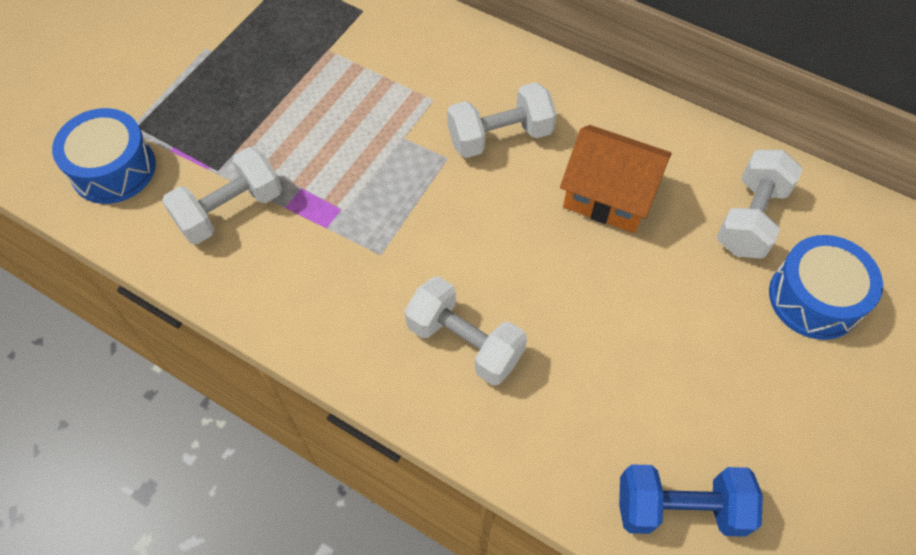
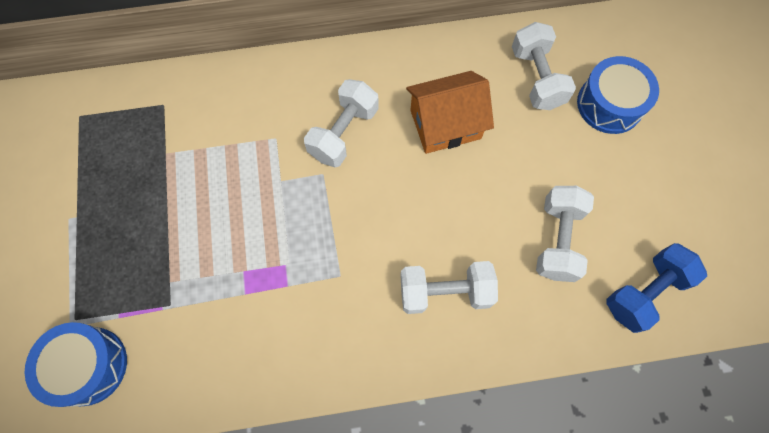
camera: 40 degrees left, 10 degrees up
(230, 210) = (208, 327): white dumbbell -> white dumbbell (557, 240)

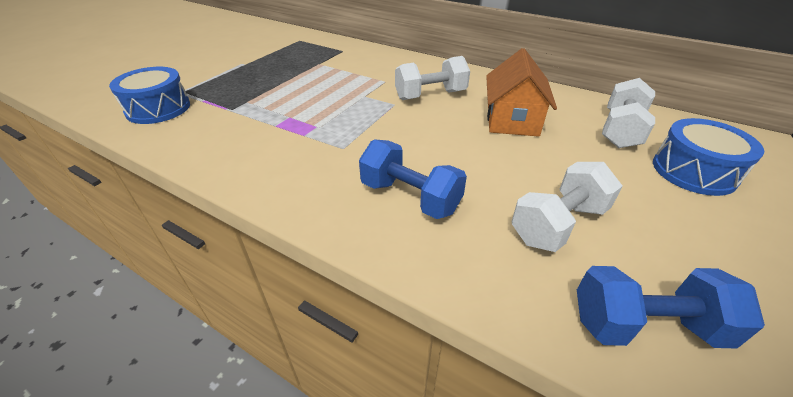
camera: 40 degrees right, 30 degrees down
(445, 124) = (512, 120): orange house -> orange house turned 75 degrees clockwise
(445, 292) = (410, 197): white dumbbell -> blue dumbbell

